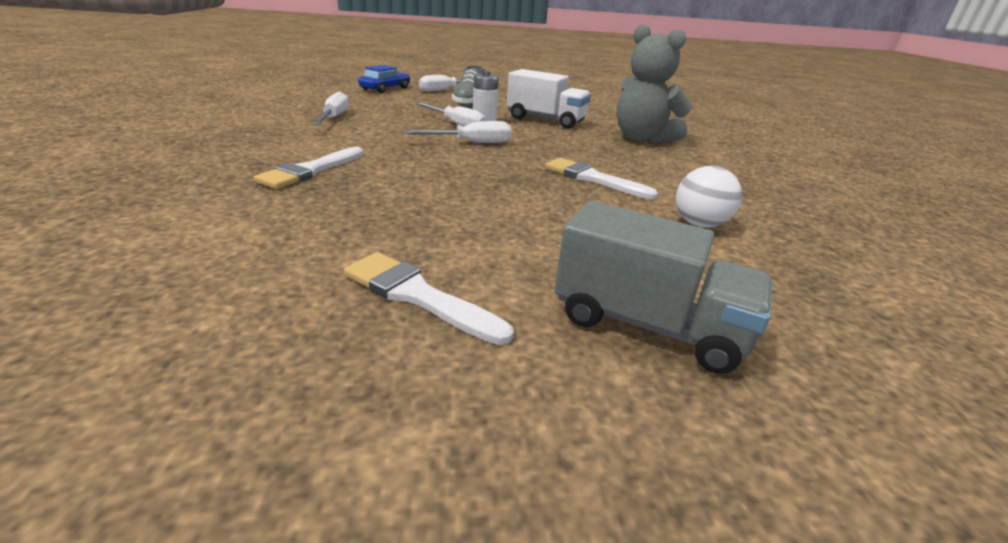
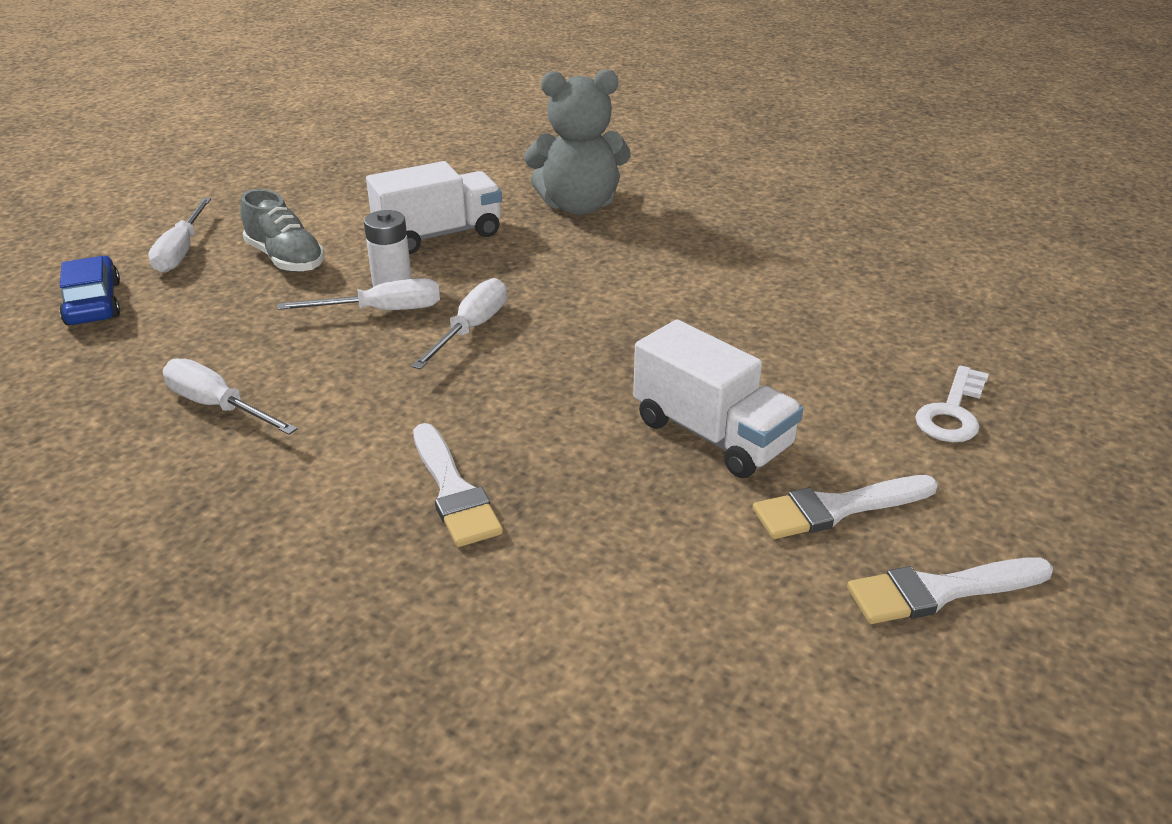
camera: 50 degrees left, 5 degrees up
(457, 225) = (712, 434): none -> white truck
(592, 178) = (667, 300): white brush -> white brush (940, 591)
(647, 325) = (952, 412): grey truck -> white key
(699, 224) = (818, 298): white ball -> none

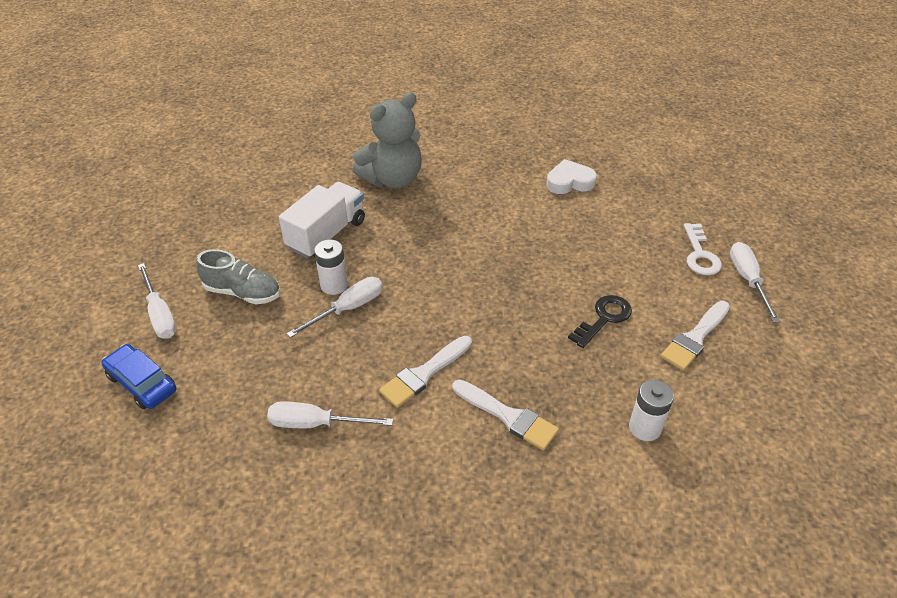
camera: 30 degrees left, 10 degrees up
(471, 329) = (415, 300): white screwdriver -> white screwdriver (747, 280)
(636, 584) = (645, 428): none -> white battery
(712, 434) = (604, 318): white truck -> black key
(822, 272) = (569, 182): none -> white heart
(940, 591) = (771, 364): white brush -> white brush (424, 374)

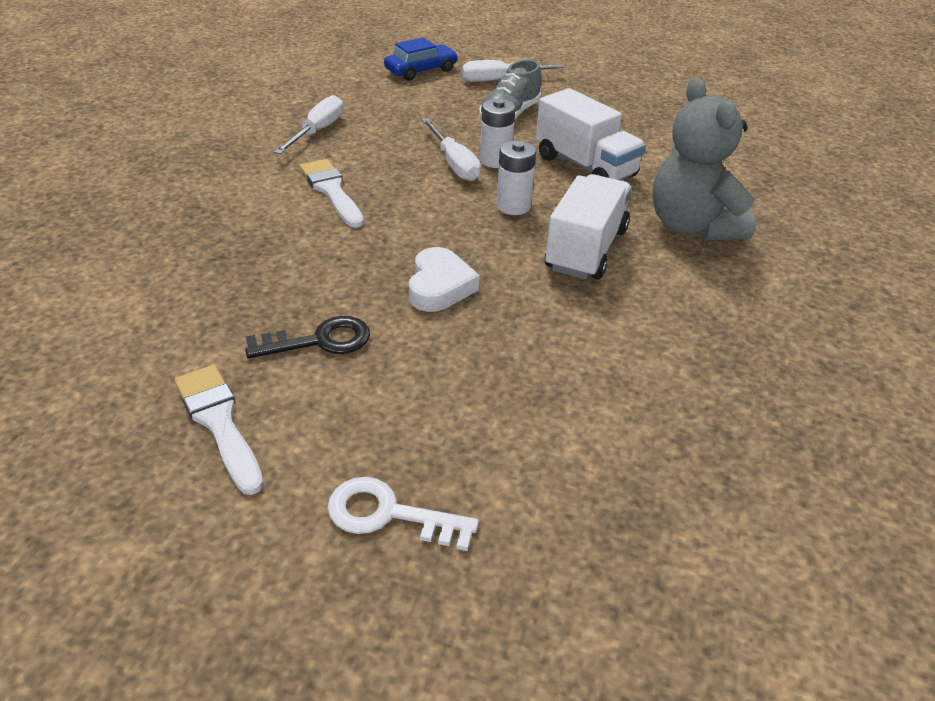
camera: 105 degrees right, 5 degrees down
(442, 220) = (586, 249): none -> white truck
(508, 416) = (235, 228): white brush -> none
(569, 182) = (655, 404): white heart -> white heart (439, 286)
(604, 318) = (319, 341): black key -> black key turned 75 degrees counterclockwise
(645, 428) = (131, 318): white battery -> white battery (513, 206)
(747, 280) = (288, 559): white screwdriver -> none

